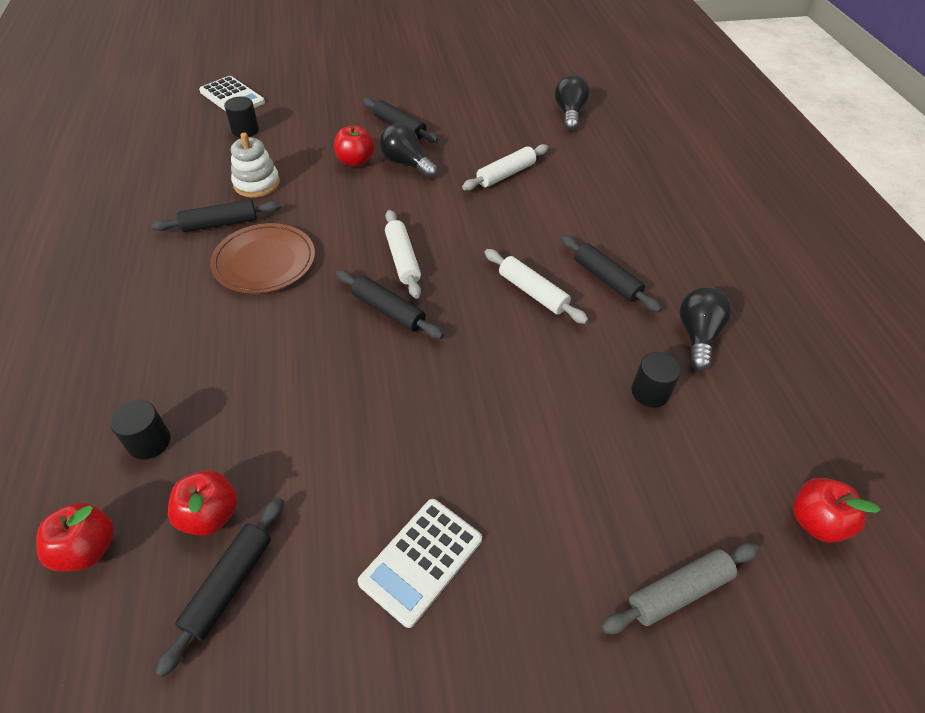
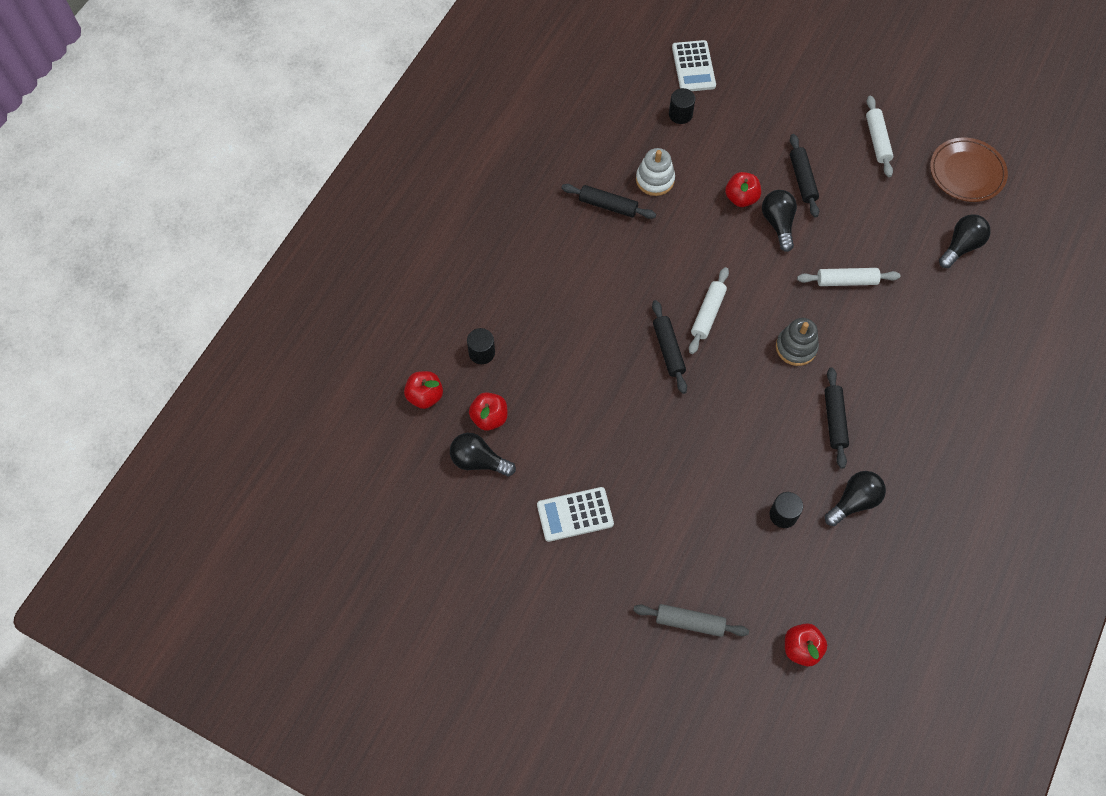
camera: 40 degrees right, 15 degrees up
(229, 585) = (478, 461): black rolling pin -> black light bulb
(264, 262) = (616, 259): brown plate -> brown plate (967, 172)
(512, 242) = (796, 347): none -> grey stacking toy
(532, 292) = (774, 397): white rolling pin -> white rolling pin (877, 140)

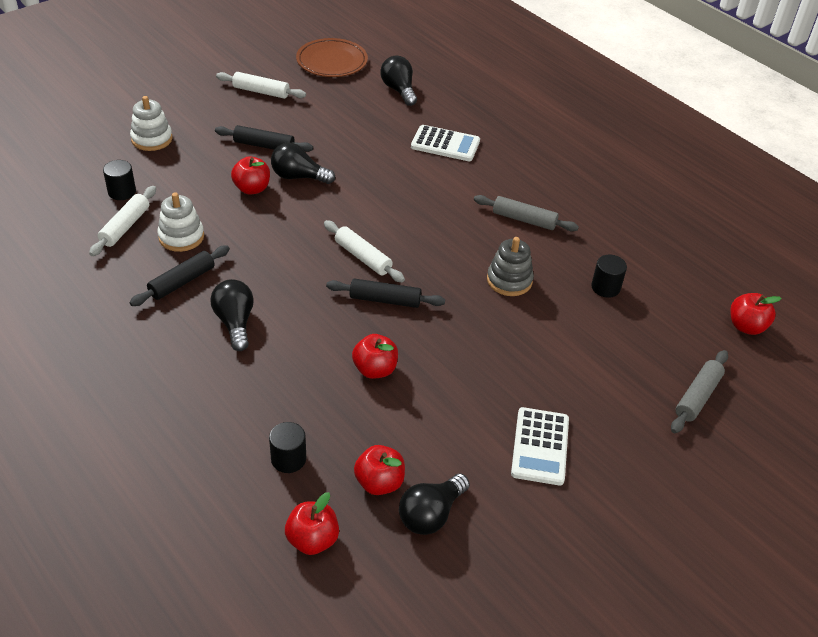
camera: 70 degrees left, 20 degrees down
(591, 372) = (375, 369): none -> red apple
(693, 67) = (76, 163): white calculator -> white calculator (445, 144)
(756, 98) = (152, 139): none -> white stacking toy
(796, 347) = (436, 215): grey stacking toy -> grey stacking toy (509, 280)
(834, 420) = (524, 220): black rolling pin -> grey rolling pin
(846, 281) = (388, 160): white rolling pin -> white rolling pin (125, 226)
(854, 502) = (610, 238): black light bulb -> black light bulb (235, 323)

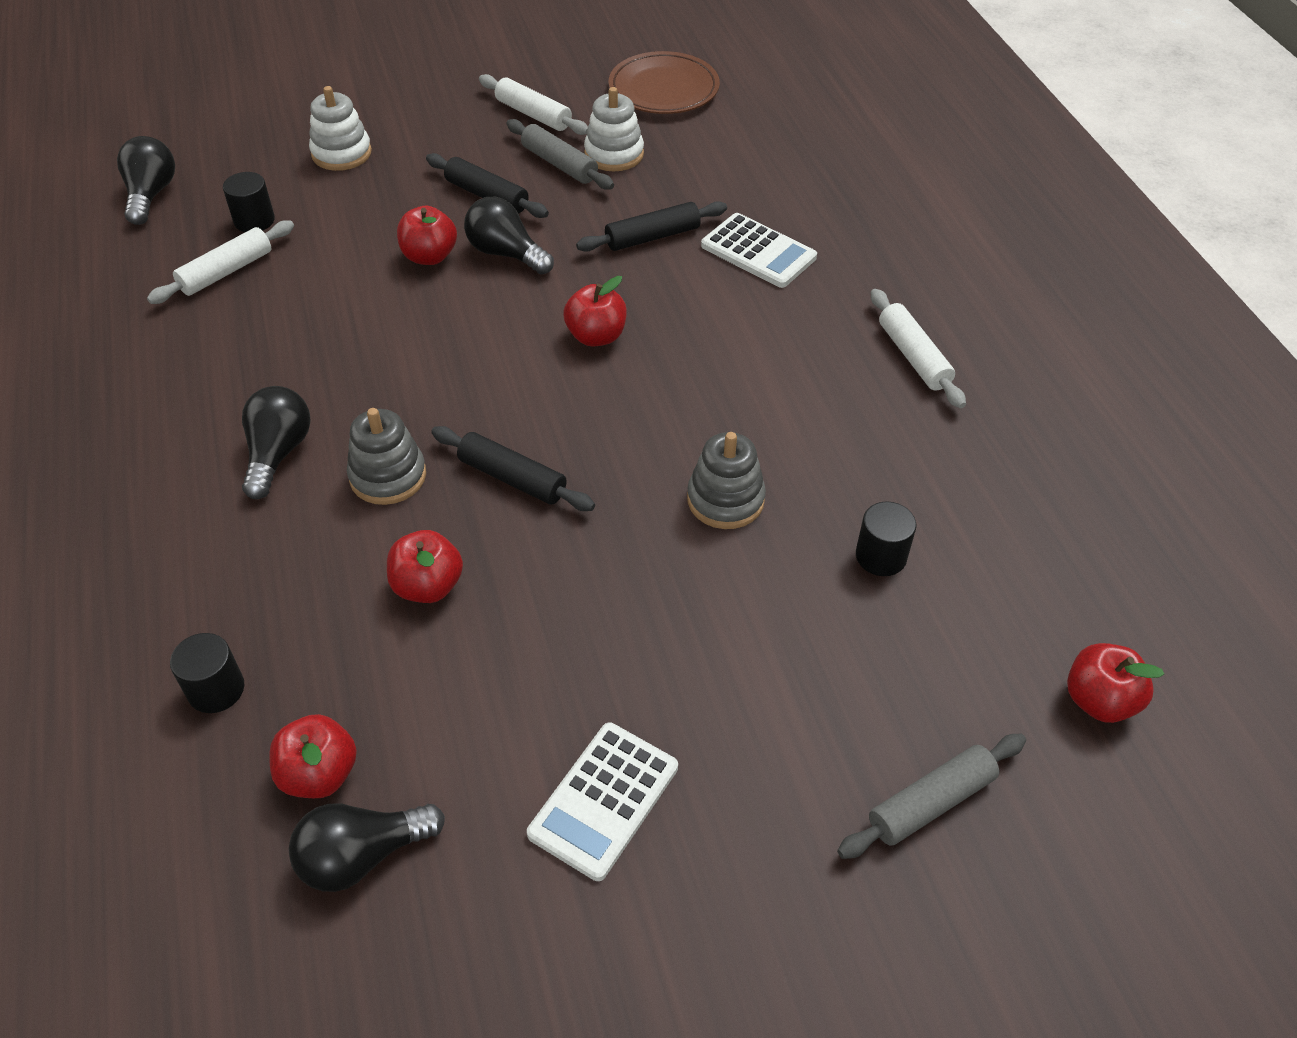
camera: 25 degrees right, 5 degrees up
(181, 237) = (289, 305): white stacking toy -> white stacking toy (614, 154)
(182, 282) = (247, 372): black rolling pin -> black rolling pin (652, 237)
(311, 318) = (388, 476): none -> grey stacking toy
(312, 540) = (167, 832): red apple -> red apple (596, 336)
(363, 257) = (521, 401): white rolling pin -> white rolling pin (913, 356)
(399, 90) = (738, 152): black light bulb -> black light bulb (151, 195)
(524, 220) = (811, 404): grey rolling pin -> grey rolling pin (559, 164)

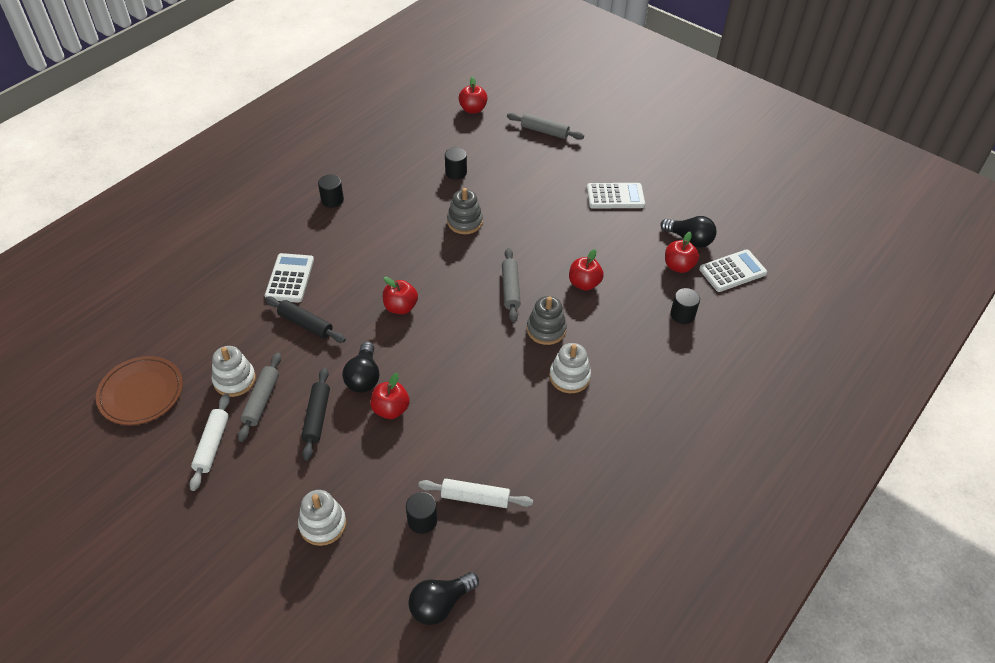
camera: 125 degrees left, 0 degrees up
(210, 871) = (732, 271): none -> white calculator
(278, 453) = (569, 377): black light bulb -> white stacking toy
(512, 478) = (510, 289): black rolling pin -> grey rolling pin
(913, 356) = (332, 200): white rolling pin -> black cylinder

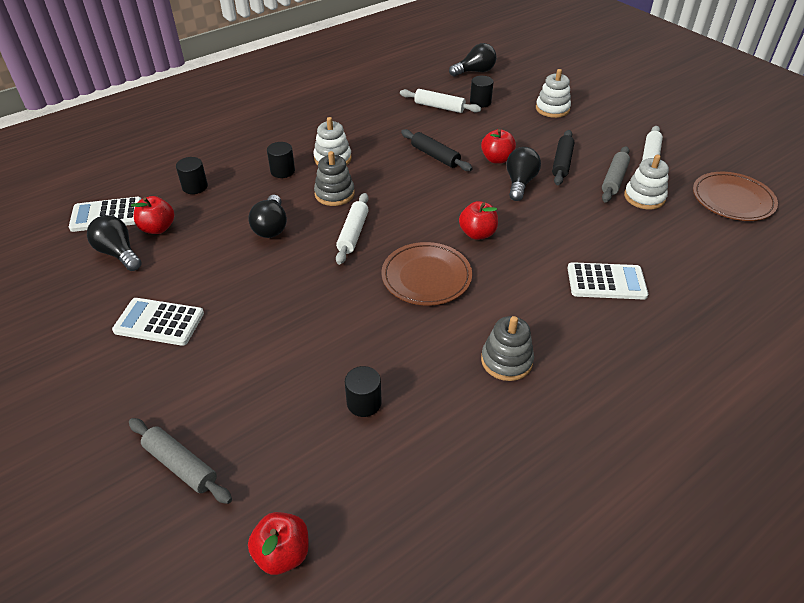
camera: 165 degrees left, 5 degrees down
(290, 278) = (606, 282): white calculator -> white calculator turned 105 degrees counterclockwise
(305, 324) = (581, 233): black rolling pin -> black rolling pin (435, 156)
(332, 200) = (560, 385): black cylinder -> black cylinder (282, 171)
(437, 259) = (426, 277): none -> brown plate
(465, 222) = (377, 319): grey stacking toy -> grey stacking toy (506, 361)
(510, 289) = (353, 233): grey rolling pin -> white rolling pin
(584, 283) = (271, 227): red apple -> black light bulb

